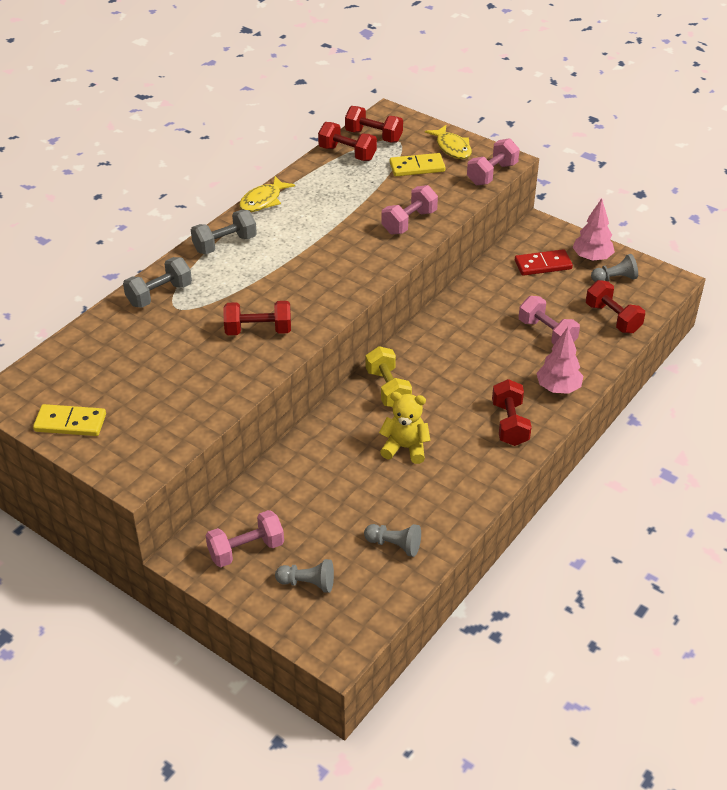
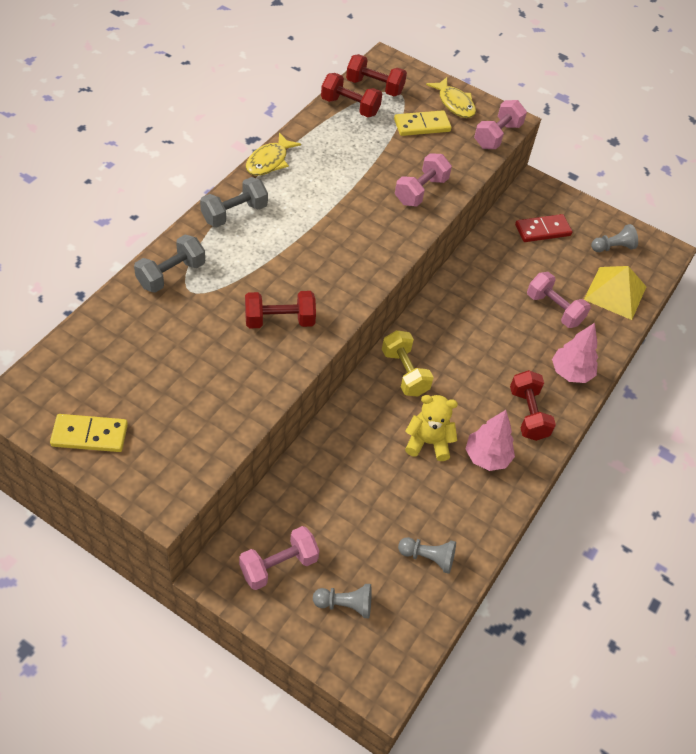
camera: 10 degrees left, 10 degrees up
(592, 258) = (588, 223): pink tree -> pink tree (487, 457)
(612, 318) = (615, 293): red dumbbell -> yellow pyramid

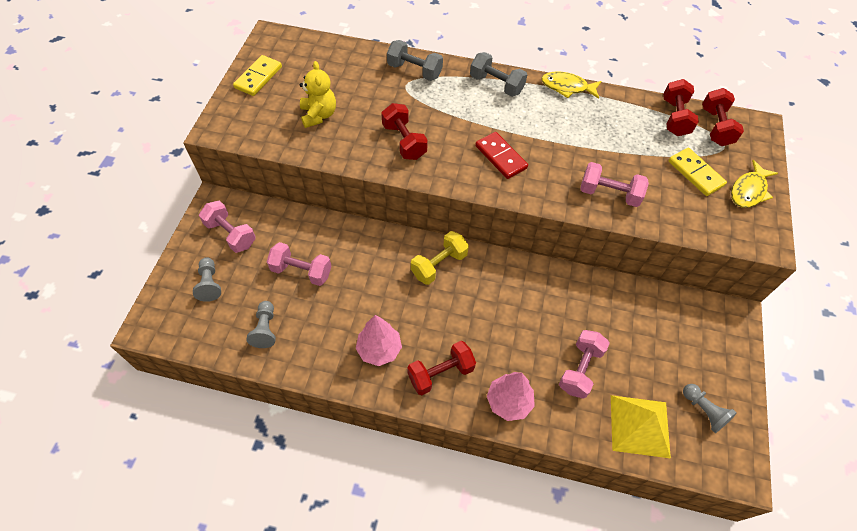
camera: 75 degrees right, 5 degrees up
(90, 435) = (258, 77): yellow domino -> yellow domino turned 45 degrees clockwise
(428, 442) = (376, 300): yellow teddy bear -> yellow teddy bear (319, 115)
(497, 136) = (733, 236): pink dumbbell -> pink dumbbell (301, 271)
(542, 230) = (678, 336): red domino -> red domino (500, 157)

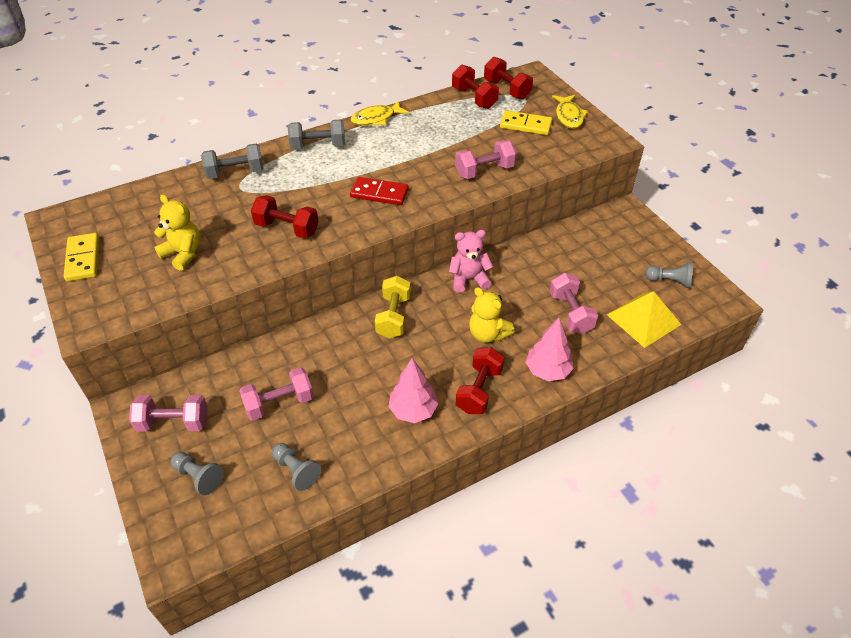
camera: 40 degrees left, 10 degrees down
(494, 333) = (487, 334): none -> yellow teddy bear
(527, 276) = (469, 279): none -> pink teddy bear

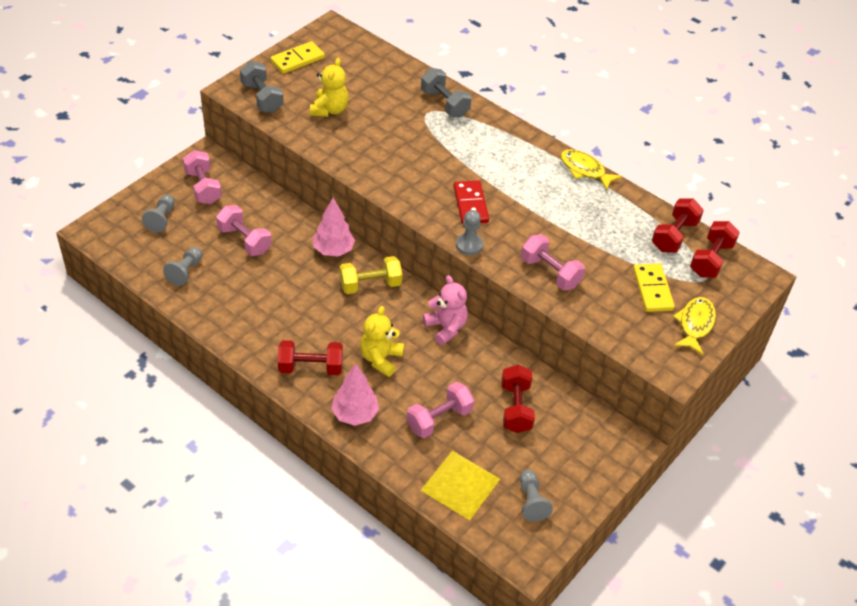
camera: 65 degrees right, 0 degrees up
(287, 228) = (390, 159): red dumbbell -> red dumbbell (516, 408)
(318, 146) = (515, 143): grey dumbbell -> grey dumbbell (262, 98)
(413, 410) = (270, 327): pink tree -> pink tree (333, 250)
(429, 208) = (469, 245): none -> grey pawn
(569, 116) = (695, 324): yellow fish -> yellow fish turned 135 degrees clockwise

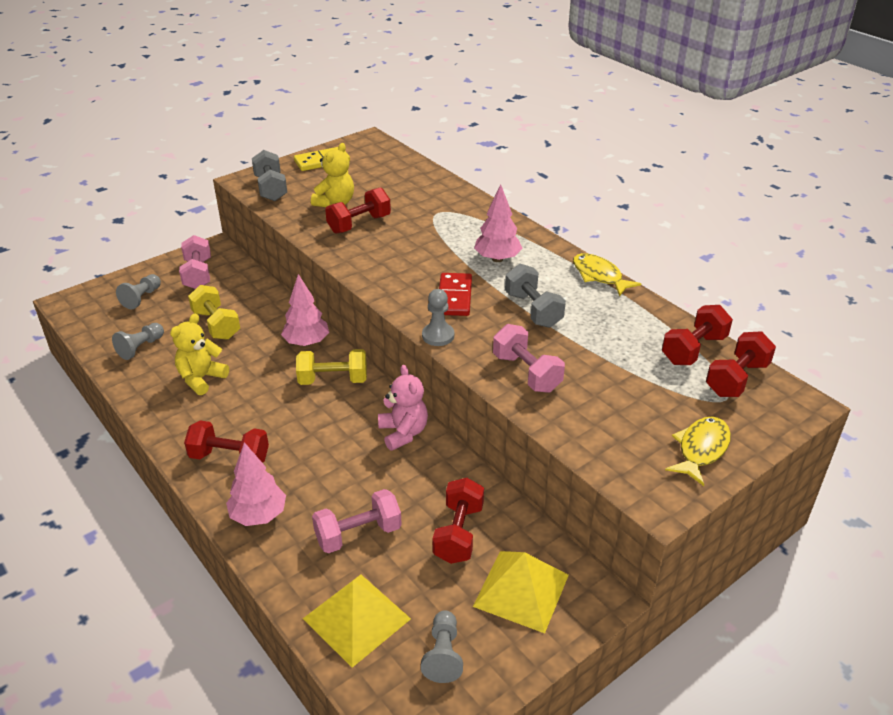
camera: 15 degrees right, 10 degrees down
(244, 240) = (216, 325): pink dumbbell -> yellow dumbbell
(361, 133) = (359, 224): none -> red dumbbell
(381, 358) = (314, 457): yellow teddy bear -> yellow teddy bear (201, 379)
(444, 103) = (460, 206): grey dumbbell -> grey dumbbell (533, 310)
(495, 160) = (497, 259): none -> pink tree
(574, 446) = (521, 590): none -> yellow pyramid
(652, 289) = (652, 404): yellow domino -> none

